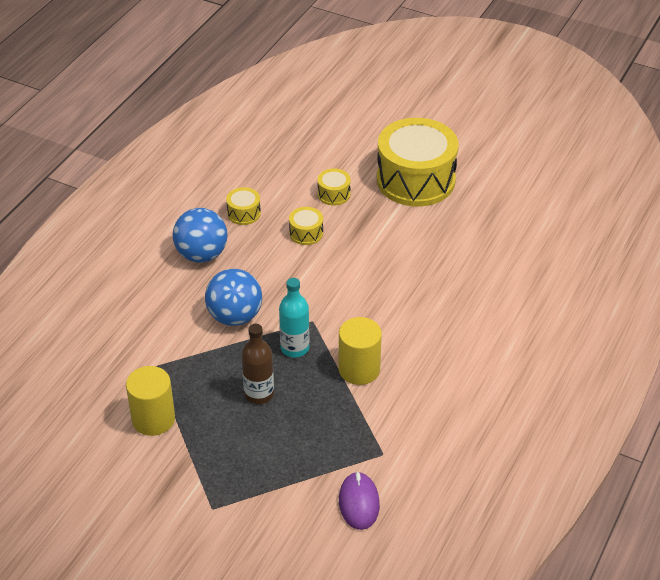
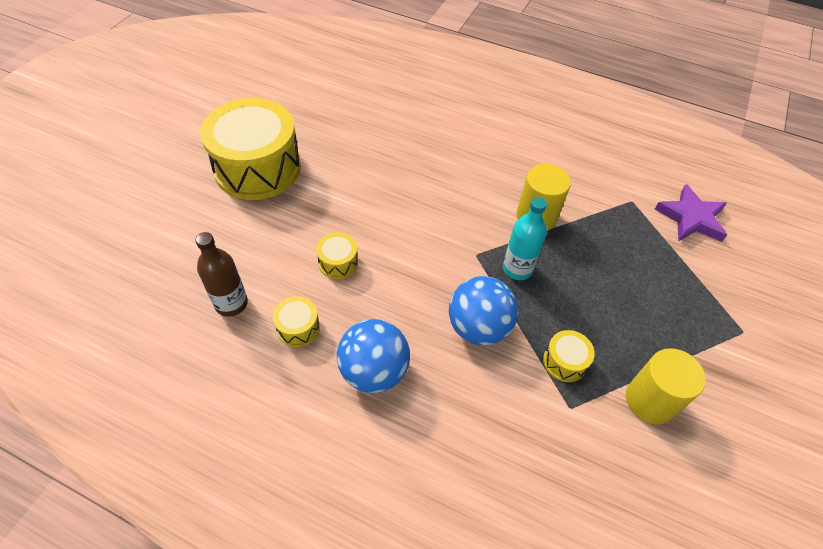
camera: 95 degrees left, 10 degrees up
(259, 394) = (587, 298): brown bottle -> brown bottle (231, 303)
(334, 194) = (272, 237): yellow drum -> yellow drum (564, 362)
(359, 503) = (691, 218): purple mouse -> purple star

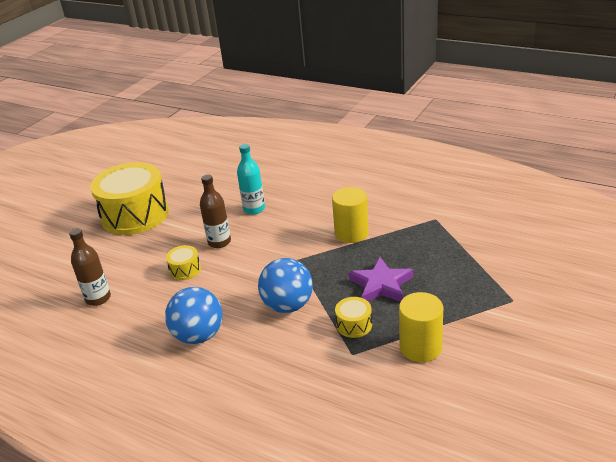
camera: 10 degrees right, 20 degrees down
(298, 328) = (145, 311): yellow drum -> none
(374, 220) = (219, 242): none -> brown bottle
(517, 269) = (328, 267): turquoise bottle -> turquoise bottle (254, 209)
(691, 218) = (484, 227): purple star -> purple star (381, 285)

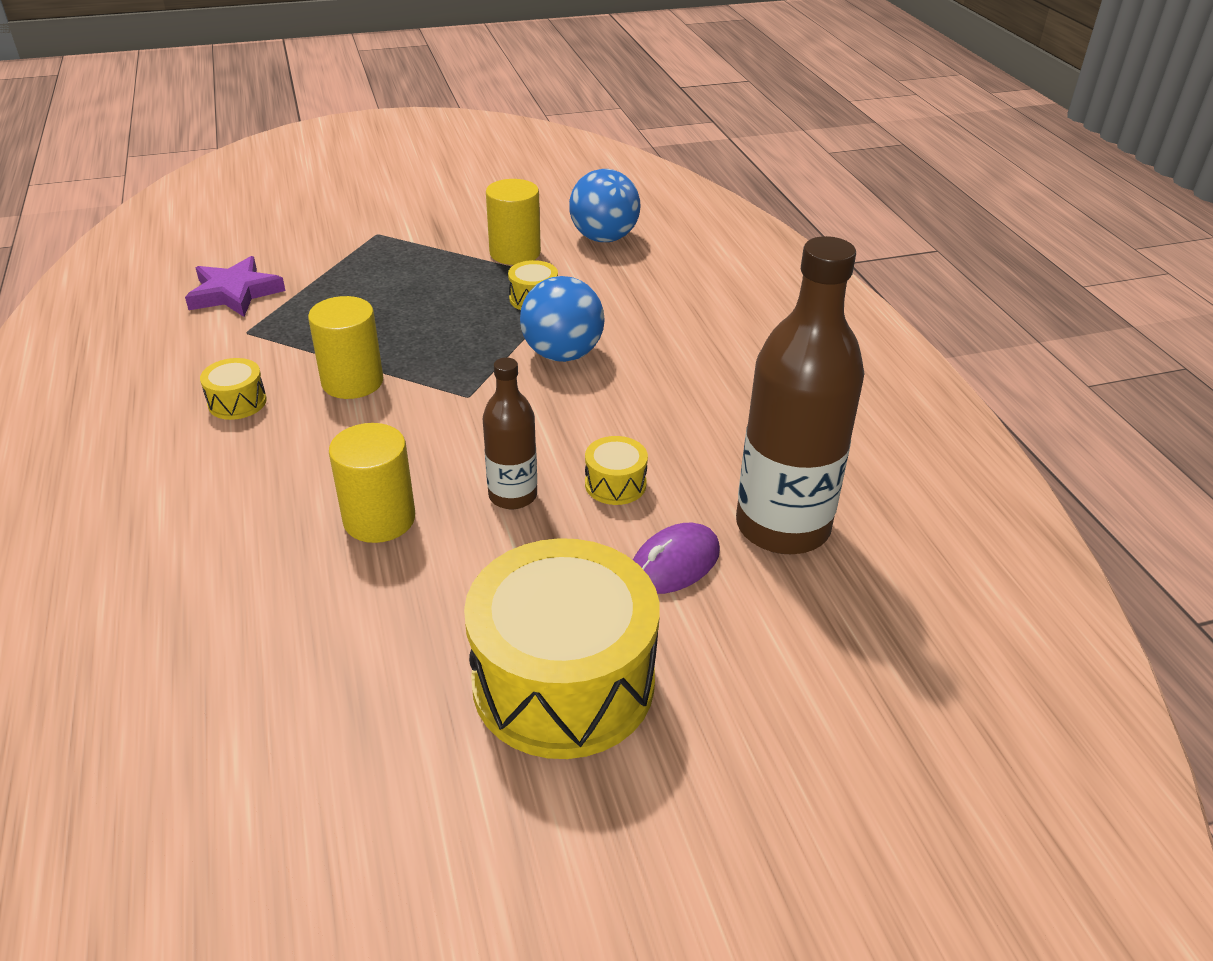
camera: 140 degrees left, 5 degrees up
(98, 298) = (782, 526): brown bottle -> brown bottle, size x1.89
(131, 260) = (674, 564): none -> purple mouse
(199, 335) = (698, 387): blue ball -> blue ball (604, 238)
(254, 209) = (379, 519): turquoise bottle -> yellow cylinder
(374, 201) = (237, 402): none -> yellow drum
(381, 285) = (443, 311): purple star -> purple star (234, 293)

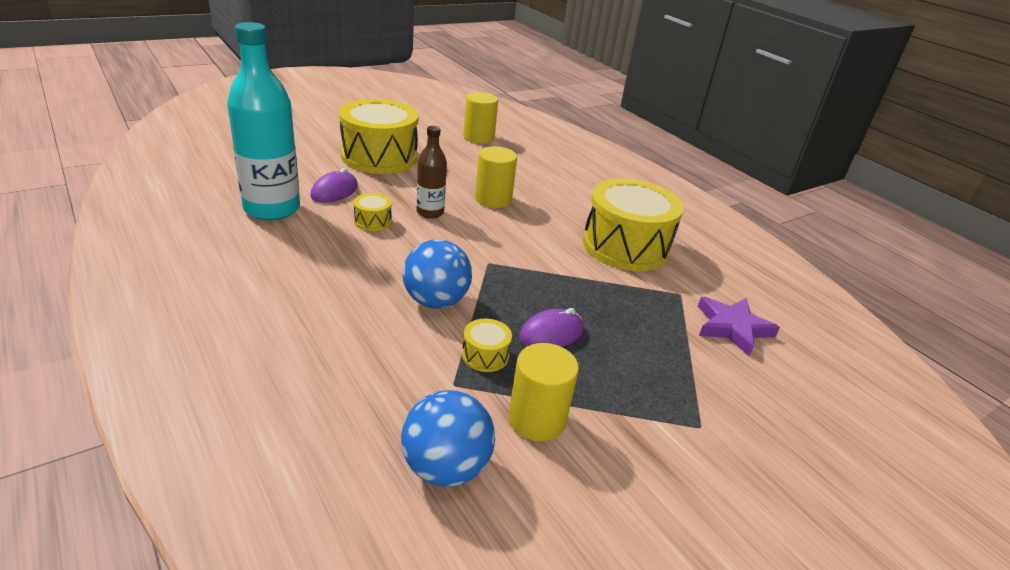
camera: 160 degrees right, 5 degrees down
(237, 402) = (625, 246): yellow drum -> yellow drum, size x2.42
(352, 382) = (571, 265): yellow cylinder -> yellow cylinder (478, 137)
(450, 309) = (551, 333): none -> purple mouse
(782, 526) = (272, 209): brown bottle -> turquoise bottle

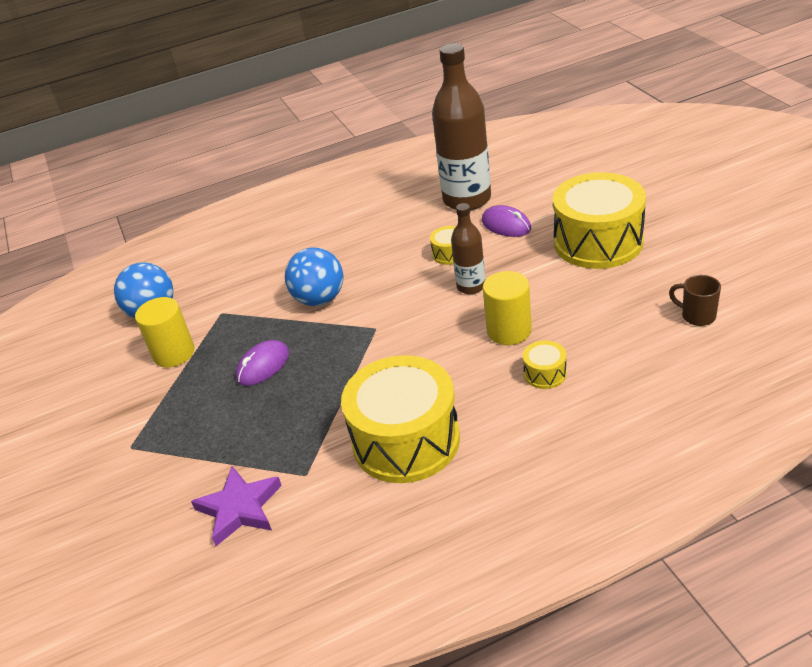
camera: 110 degrees right, 5 degrees up
(272, 209) = (467, 199): turquoise bottle -> brown bottle
(478, 137) = (697, 316): yellow cylinder -> brown mug
(485, 355) = (246, 327): yellow drum -> yellow drum (545, 373)
(551, 333) = (263, 366): purple mouse -> purple mouse turned 60 degrees clockwise

